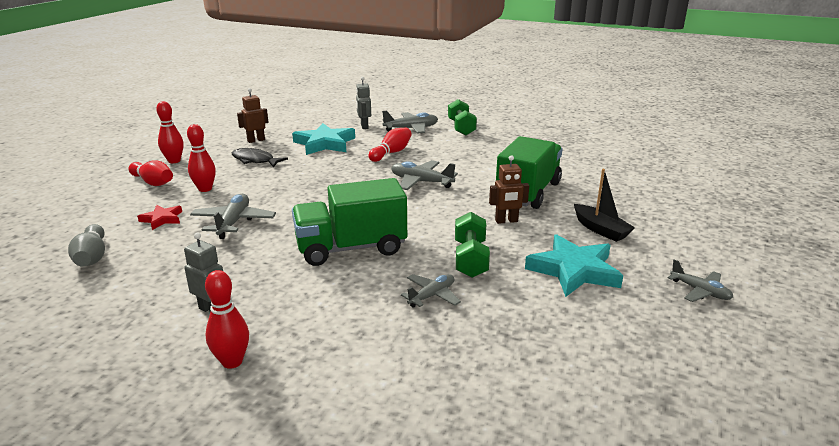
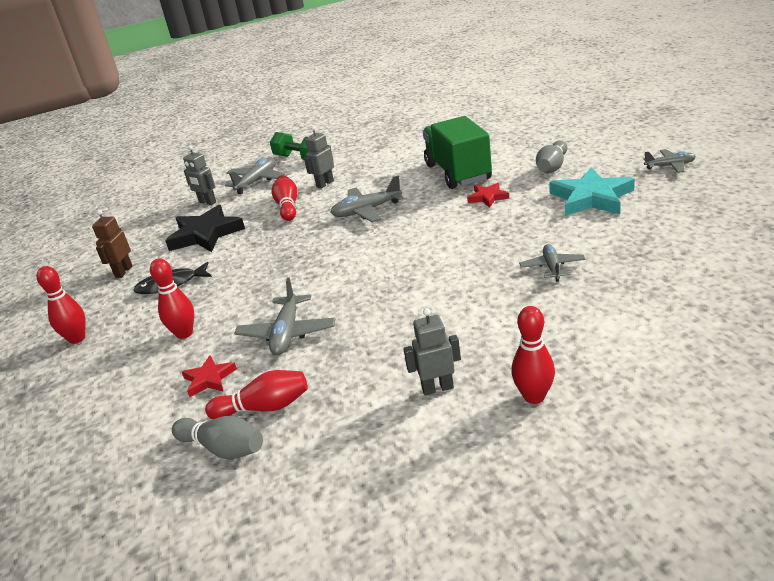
camera: 40 degrees left, 5 degrees up
(153, 182) = (107, 366): red bowling pin -> red bowling pin (264, 408)
(234, 222) = (287, 333): grey plane -> grey plane turned 135 degrees counterclockwise
(325, 143) = (205, 234): turquoise star -> black star
(351, 248) = (430, 282): green truck -> none
(439, 151) = (325, 184): none -> grey robot
(470, 259) = (522, 232): green dumbbell -> none
(506, 221) = (488, 197): brown robot -> red star
(600, 229) = (552, 167): black boat -> grey bowling pin

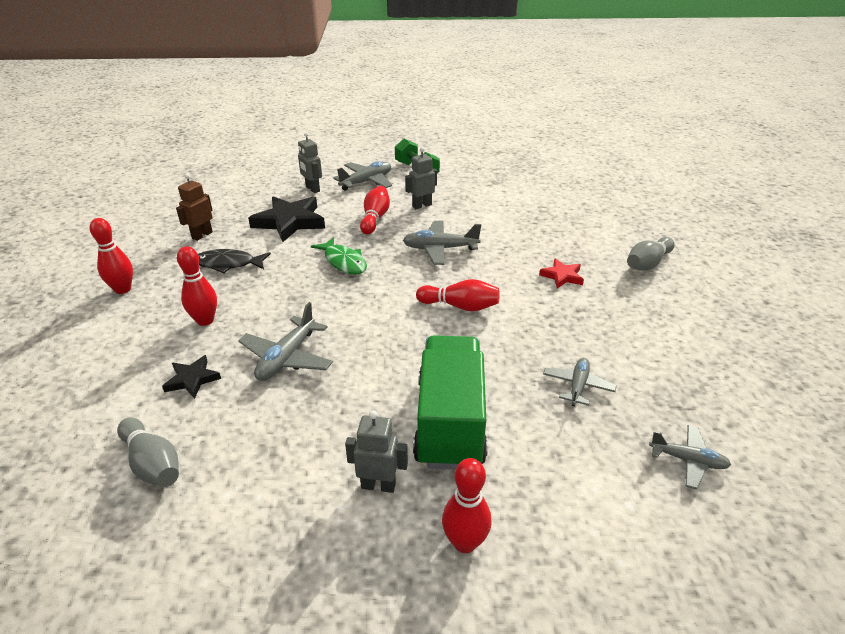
camera: 15 degrees right, 5 degrees up
(209, 379) = (192, 379): red star -> black star
(264, 408) = (215, 434): red bowling pin -> red bowling pin (460, 306)
(284, 248) = (344, 262): none -> green fish
(457, 172) = (550, 236): green truck -> green truck (450, 422)
(591, 198) = (667, 316): turquoise star -> none
(670, 166) = (775, 308): grey plane -> grey plane (688, 460)

